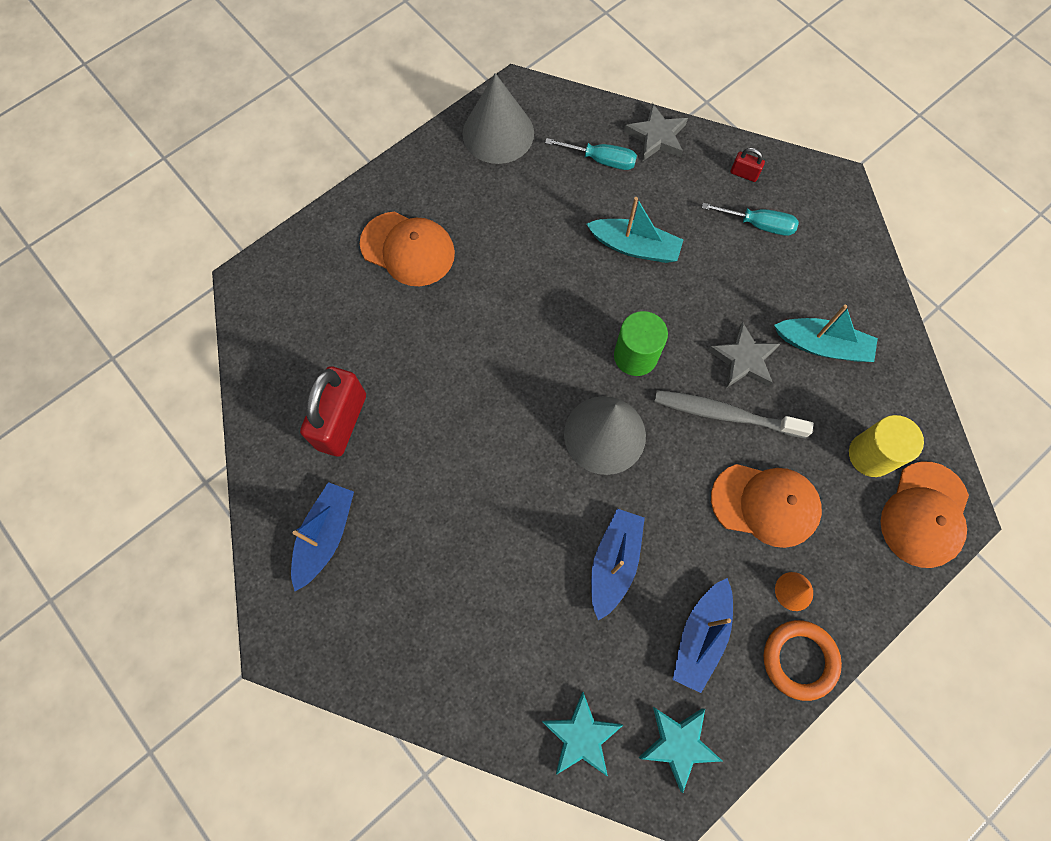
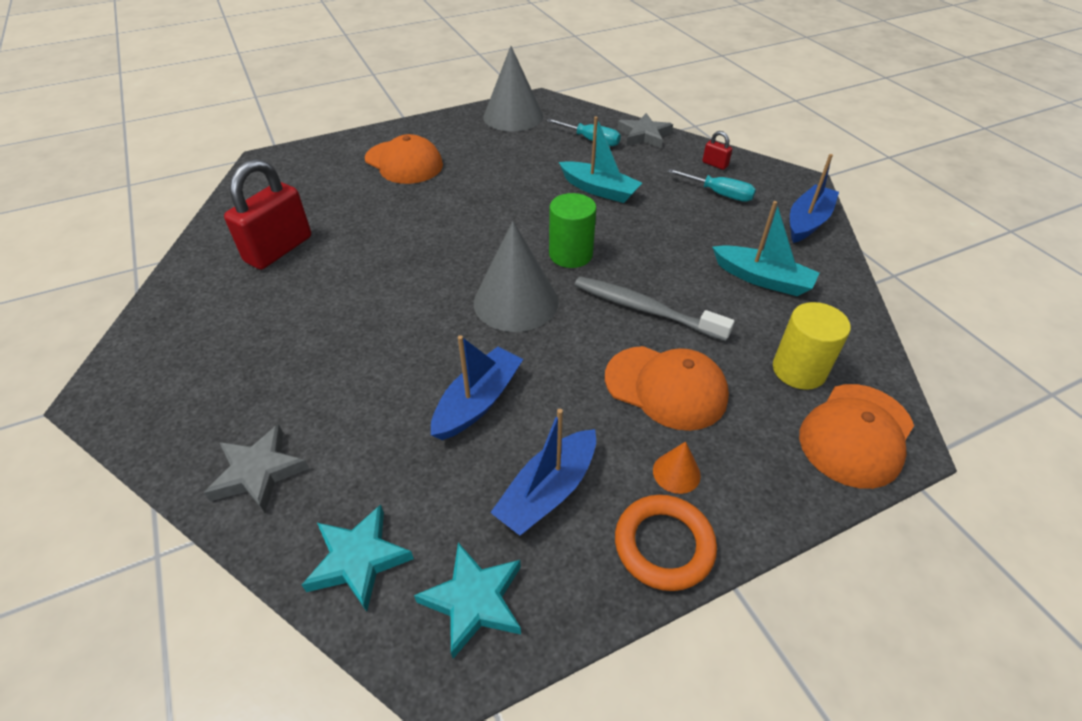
camera: 15 degrees right, 25 degrees down
(325, 536) = (207, 322): blue boat -> blue boat (807, 222)
(743, 359) = (677, 275): grey star -> grey star (258, 472)

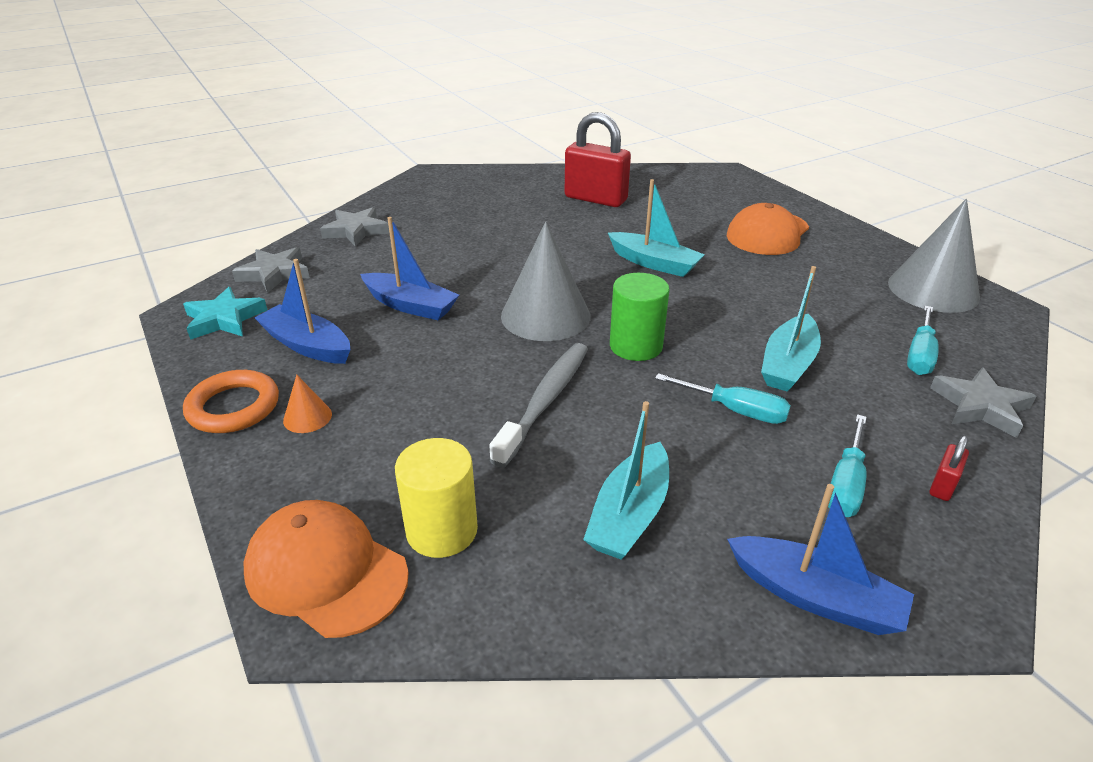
camera: 85 degrees right, 10 degrees down
(358, 559) = (274, 273): turquoise star -> grey star
(437, 228) = (654, 263): none -> turquoise boat
(652, 220) = (735, 410): none -> turquoise screwdriver
(666, 387) = (419, 414): orange cap -> none

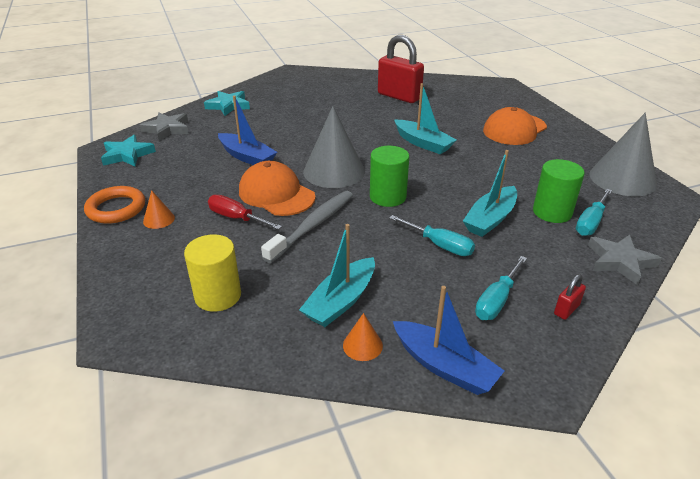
camera: 10 degrees right, 0 degrees up
(307, 345) = (173, 176): blue boat -> none
(326, 571) = (140, 310): orange cap -> orange cap (276, 194)
(356, 231) = (228, 106): grey star -> turquoise star
(428, 402) = (237, 218): none -> red screwdriver
(687, 581) = (362, 345): none -> orange cone
(864, 345) = (552, 212): none -> green cylinder

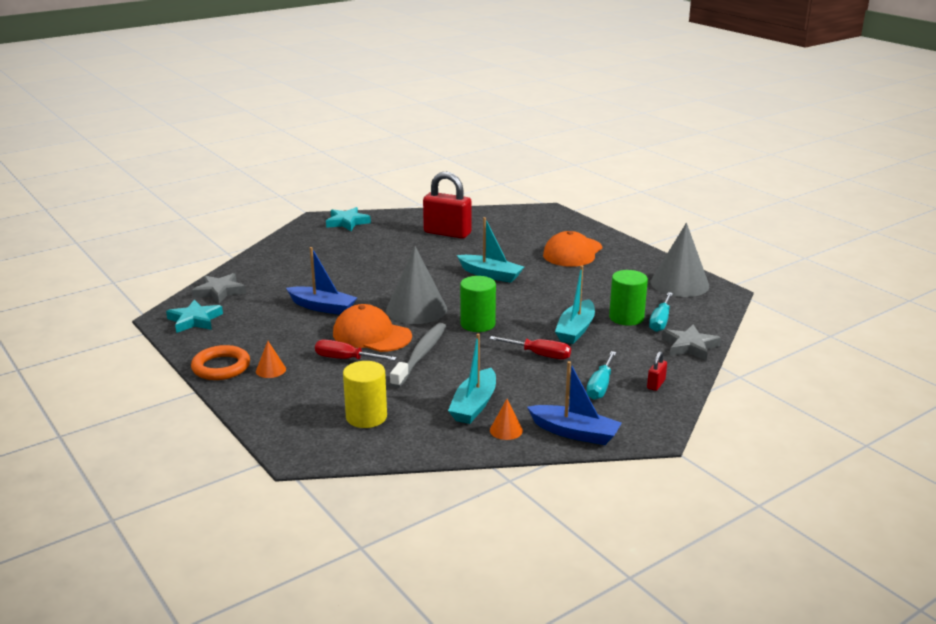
camera: 15 degrees left, 10 degrees down
(228, 106) = (270, 261): turquoise star -> turquoise star (347, 222)
(439, 245) = (539, 355): turquoise screwdriver -> red screwdriver

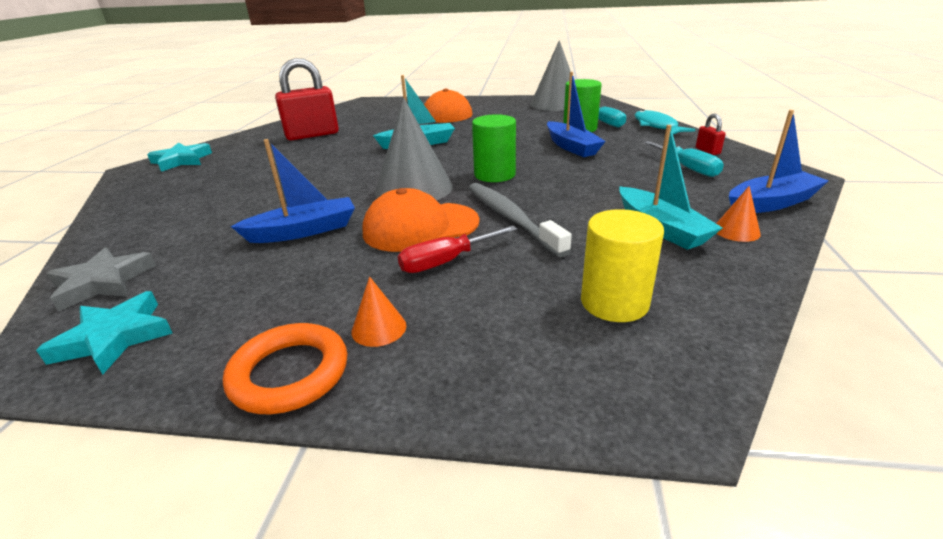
camera: 45 degrees left, 5 degrees up
(539, 355) = (595, 171): red screwdriver -> none
(575, 330) = (571, 147): turquoise boat -> blue boat
(689, 346) = (656, 126): grey star -> turquoise fish

